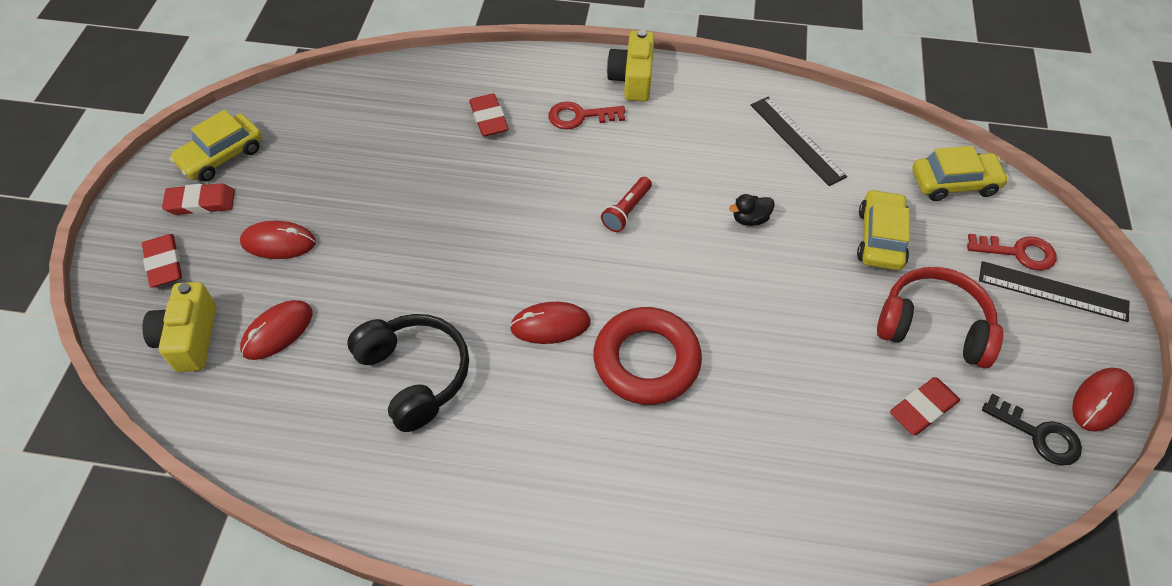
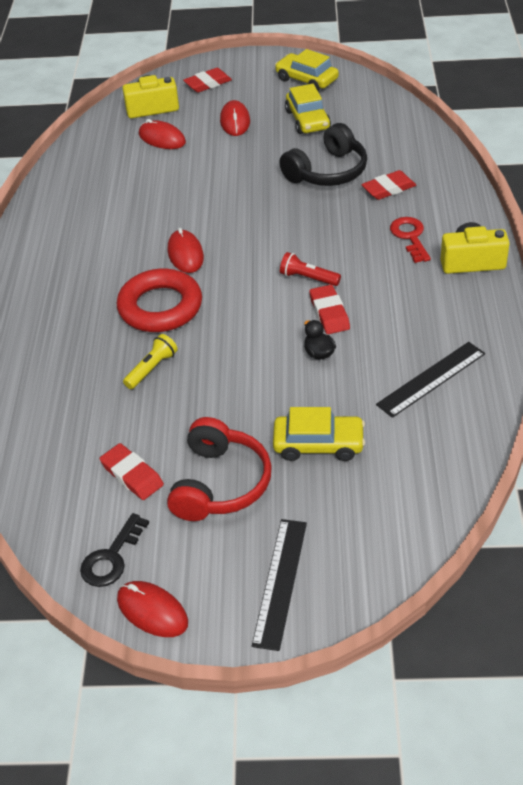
camera: 85 degrees right, 10 degrees down
(201, 203) = (262, 83): red eraser -> red eraser (329, 313)
(415, 375) = (135, 200): black headphones -> black headphones (327, 171)
(755, 377) = (152, 368): none -> yellow flashlight
(954, 183) = (411, 504): yellow car -> yellow car (308, 120)
(1018, 252) = (326, 555): red key -> none

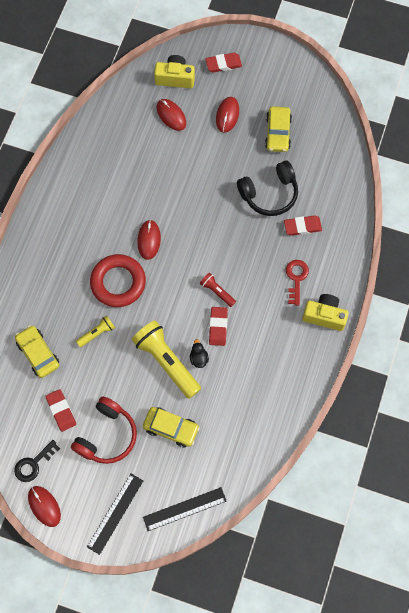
camera: 15 degrees right, 25 degrees up
(272, 370) = (166, 361): none -> yellow flashlight
(306, 80) = (295, 86): yellow car -> yellow car (38, 353)
(431, 379) = (255, 404): black ruler -> black ruler (184, 509)

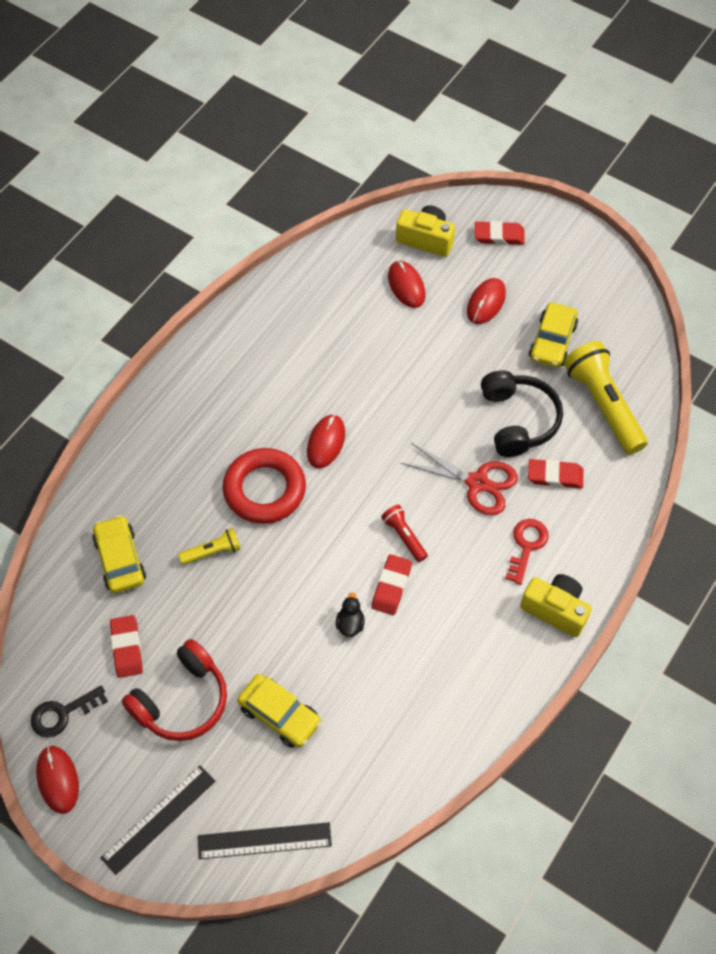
camera: 15 degrees right, 10 degrees down
(166, 361) = (301, 616): yellow flashlight -> yellow flashlight (603, 405)
(254, 243) = (477, 483): none -> red scissors
(269, 194) = (518, 420): black headphones -> black headphones turned 90 degrees counterclockwise

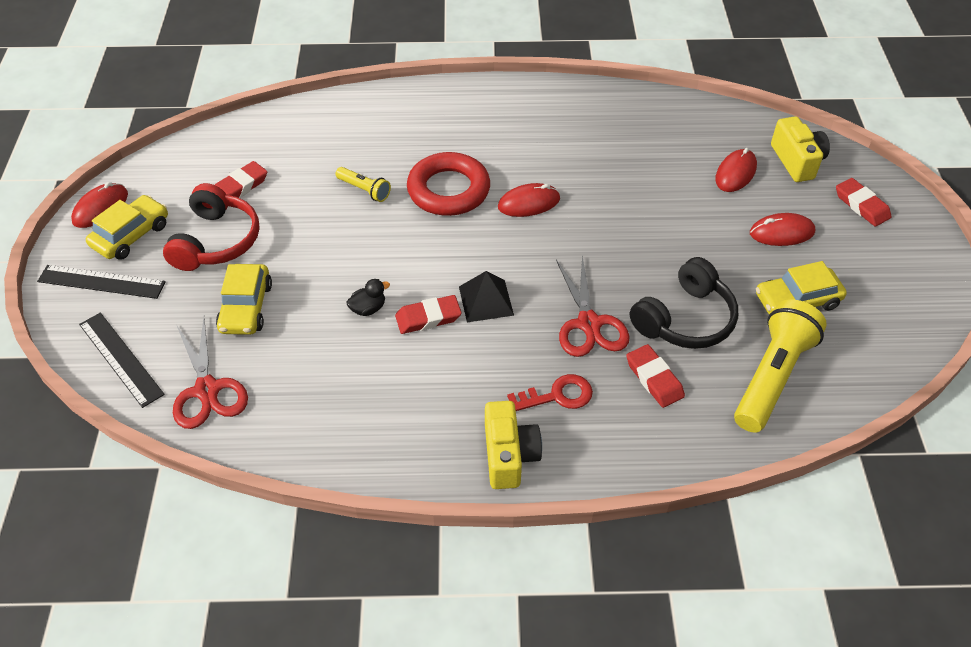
camera: 55 degrees right, 10 degrees down
(62, 714) = (158, 182): black key -> none
(120, 559) = (314, 144): yellow car -> yellow car (131, 235)
(182, 700) = (216, 241): red headphones -> red headphones turned 90 degrees counterclockwise
(348, 787) = (207, 390): none -> red scissors
(404, 536) = (486, 300): red flashlight -> black pyramid

